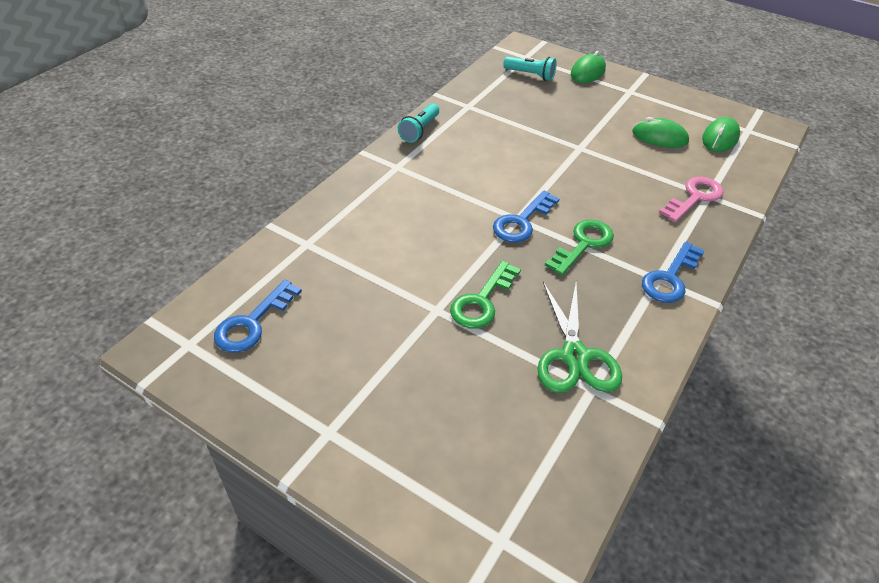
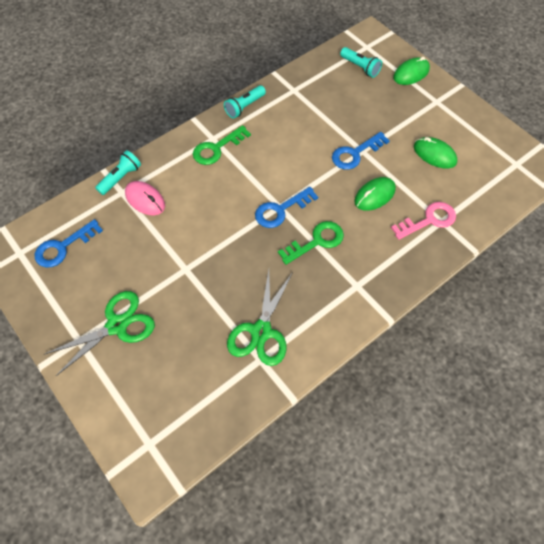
camera: 20 degrees right, 15 degrees up
(298, 229) = (121, 178): none -> turquoise flashlight
(343, 245) = (145, 200): none -> pink mouse
(376, 399) = (117, 325): none -> green scissors
(482, 301) = (219, 270): green key -> green key (217, 148)
(670, 278) = (366, 287): blue key -> blue key (355, 153)
(720, 138) = (486, 167): green mouse -> green mouse (374, 195)

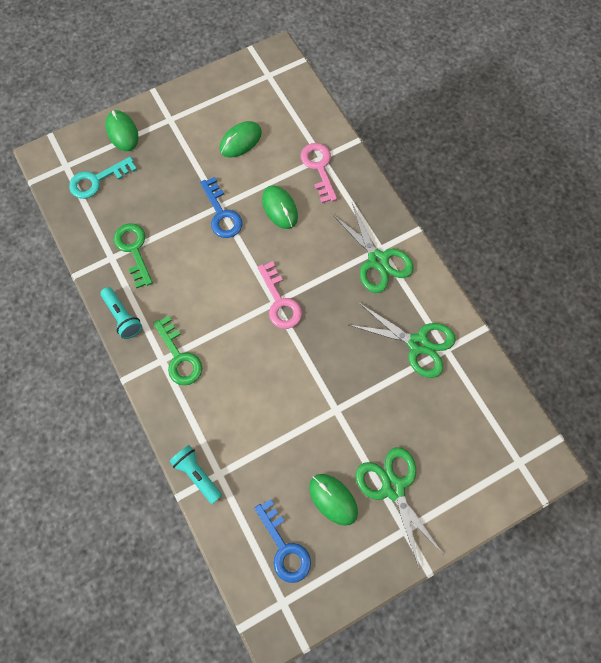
camera: 80 degrees left, 10 degrees up
(104, 277) = (333, 499): none -> green mouse
(145, 200) = (236, 447): pink mouse -> none
(281, 210) = (280, 301): blue key -> pink key
(316, 241) = (325, 274): green key -> green key (134, 250)
(343, 284) = (377, 260): none -> green scissors
(360, 67) = (97, 180): turquoise flashlight -> turquoise key

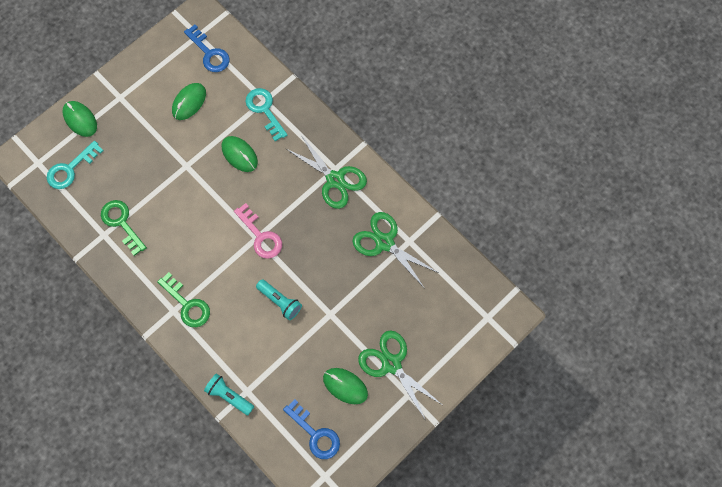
camera: 15 degrees left, 0 degrees up
(123, 317) = (129, 283): turquoise flashlight -> turquoise flashlight (280, 301)
(221, 214) = (190, 172): blue key -> blue key (209, 53)
(319, 168) = (264, 110): pink key -> turquoise key
(417, 344) = (385, 242): green scissors -> green scissors turned 150 degrees counterclockwise

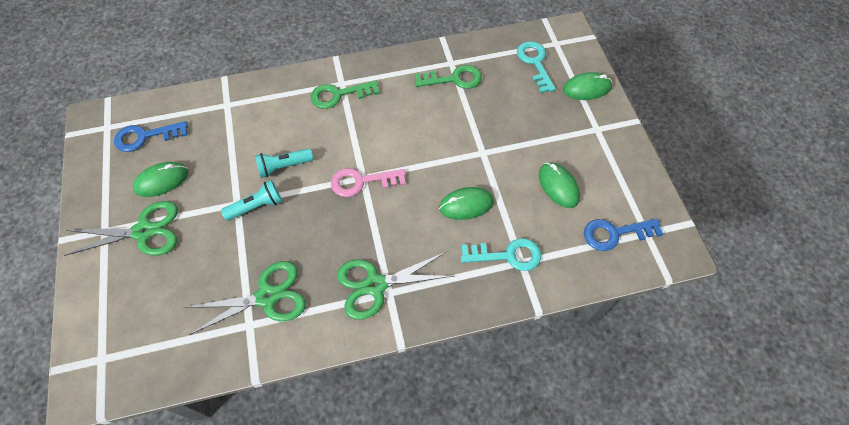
camera: 120 degrees right, 10 degrees down
(229, 396) = (234, 90): turquoise flashlight -> turquoise flashlight (256, 206)

